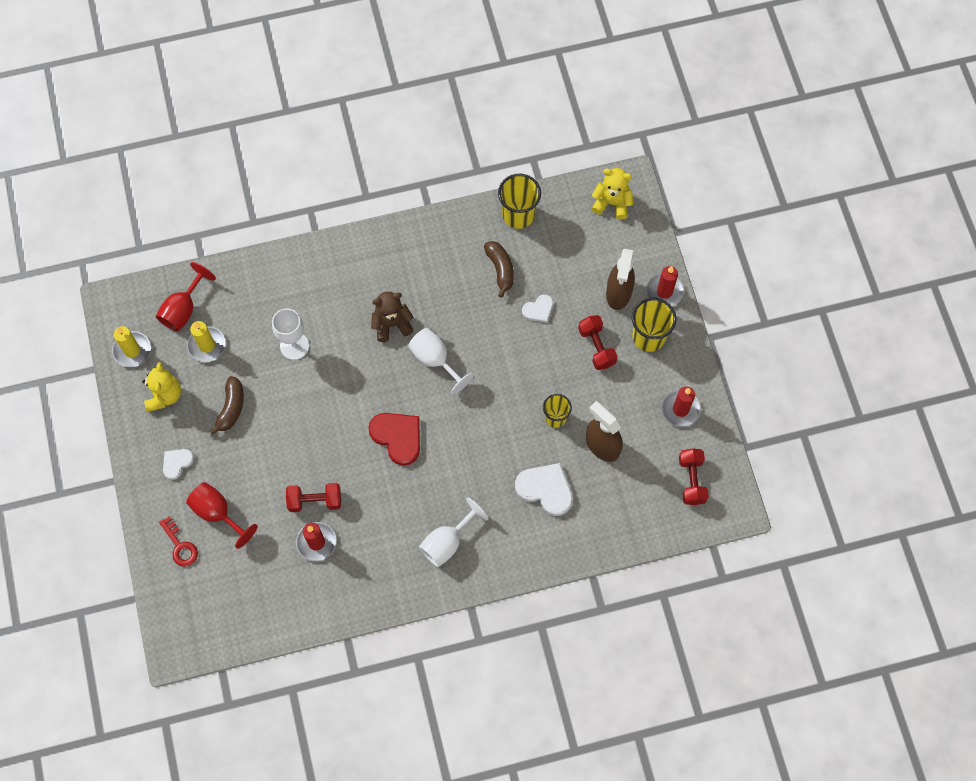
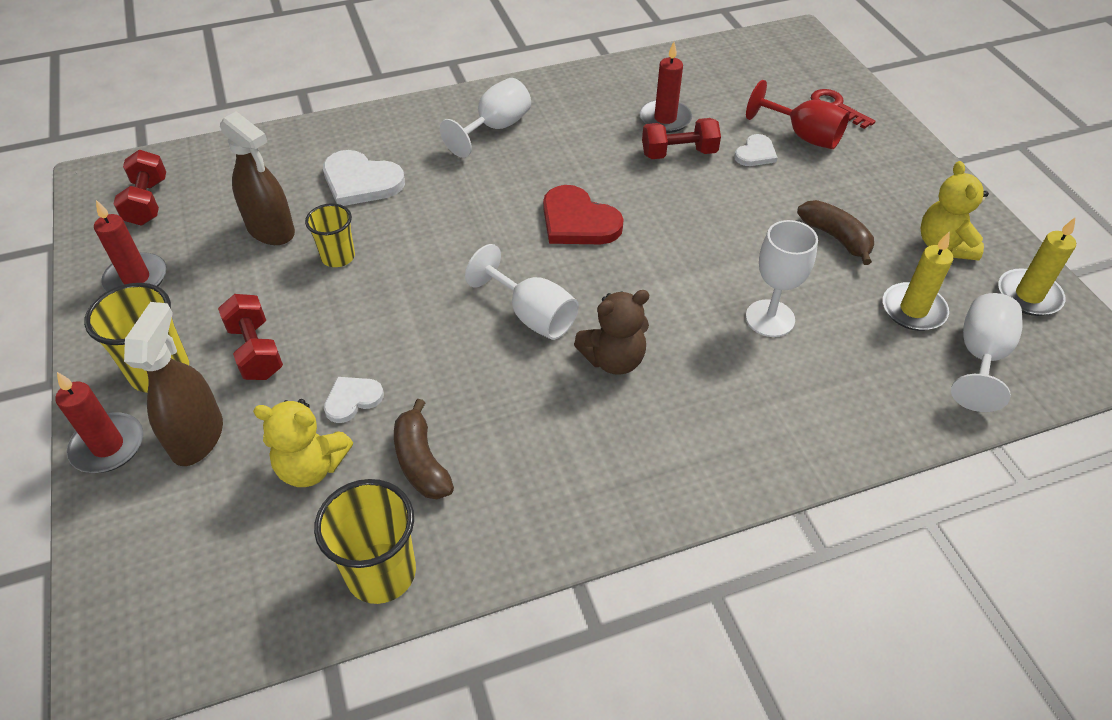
camera: 175 degrees right, 20 degrees down
(177, 463) = (883, 177): white heart -> white heart (755, 153)
(183, 309) = (980, 357): red goblet -> white goblet
(231, 408) = (836, 237): brown banana -> brown banana turned 135 degrees clockwise
(612, 203) = (170, 616): yellow teddy bear -> yellow teddy bear (311, 467)

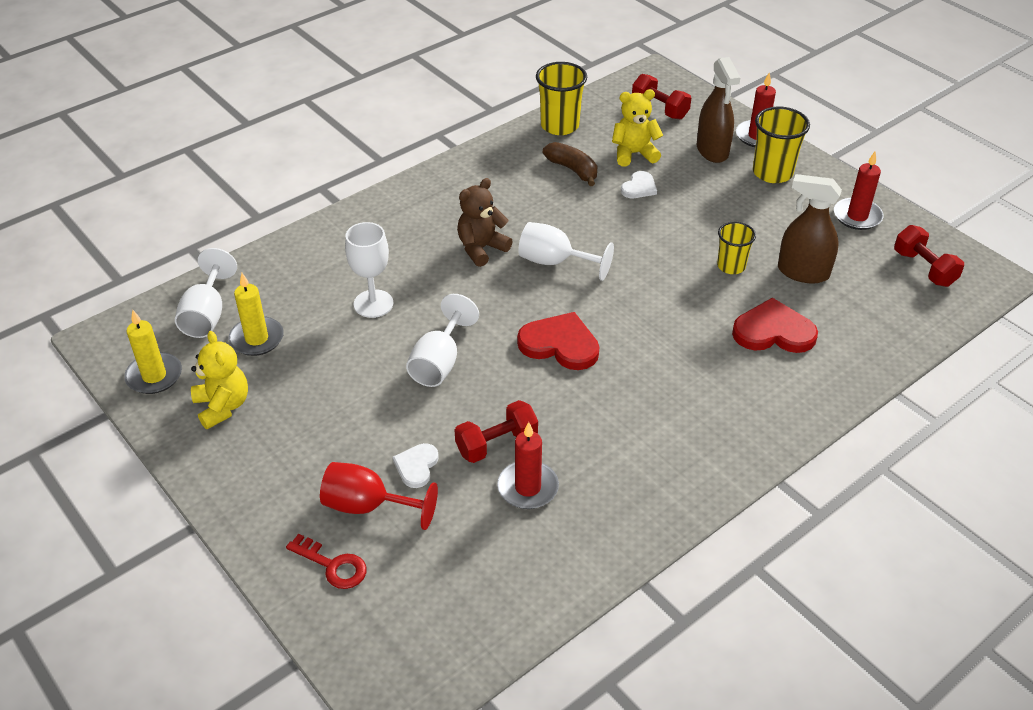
camera: 160 degrees right, 5 degrees down
(256, 351) = (725, 197): red dumbbell -> red dumbbell (659, 109)
(361, 181) = (773, 331): white heart -> red heart
(495, 128) = (698, 424): white goblet -> white goblet (439, 363)
(836, 237) = (324, 388): brown banana -> none

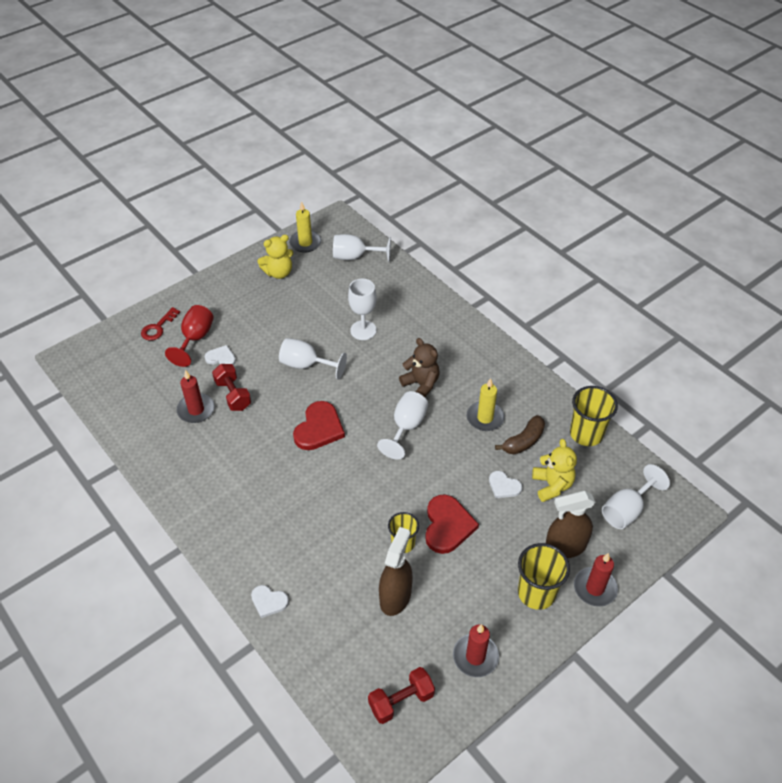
camera: 90 degrees right, 5 degrees up
(257, 339) = (333, 280): yellow candle -> yellow candle (485, 418)
(659, 109) = (626, 510): red dumbbell -> white goblet
(773, 331) = (325, 564): red heart -> red heart (447, 525)
(838, 380) = (269, 601): none -> white heart

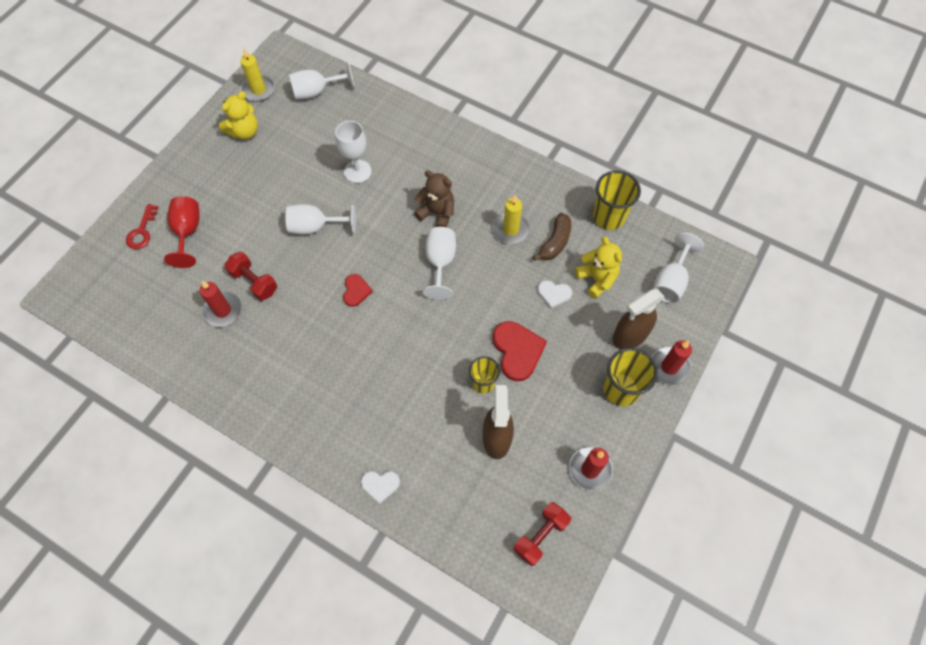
camera: 20 degrees left, 15 degrees up
(221, 358) = (224, 245): white heart -> none
(319, 428) = (356, 291): red heart -> red heart, size x0.57

